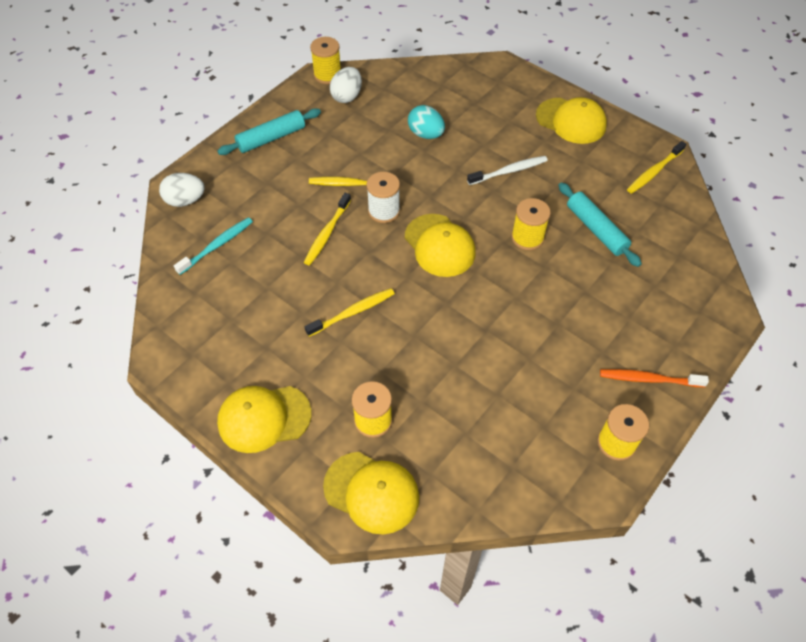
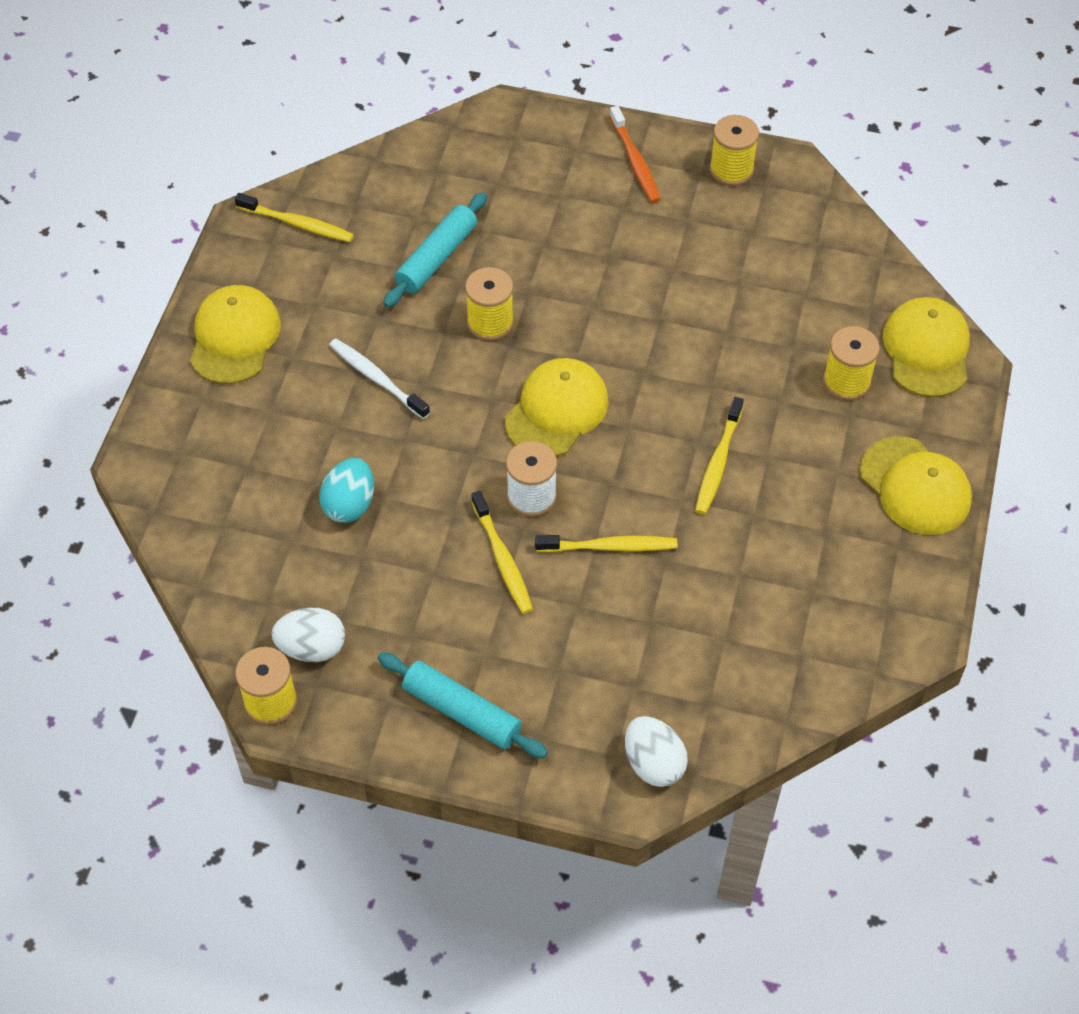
camera: 115 degrees left, 0 degrees up
(217, 246) = (709, 672): turquoise toothbrush -> none
(352, 312) = (718, 462): yellow toothbrush -> yellow toothbrush turned 105 degrees counterclockwise

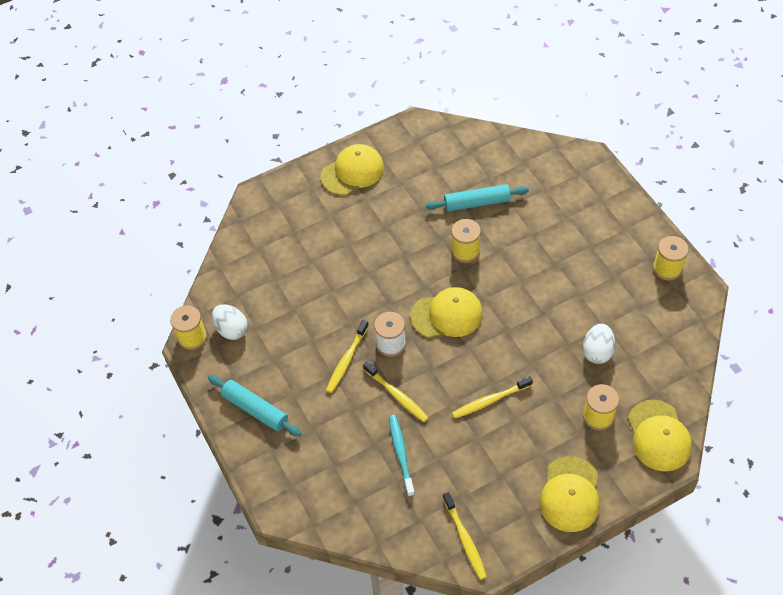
camera: 50 degrees right, 0 degrees up
(297, 223) = (435, 141): yellow toothbrush -> yellow toothbrush (465, 539)
(349, 504) = (314, 282): turquoise egg -> none
(377, 379) = (388, 237): white toothbrush -> none
(462, 712) = (255, 409): turquoise rolling pin -> turquoise rolling pin turned 45 degrees counterclockwise
(635, 161) = (623, 228): orange toothbrush -> none
(653, 763) = (302, 505): white egg -> white egg (597, 351)
(693, 605) = (401, 454): none -> turquoise toothbrush
(927, 350) = (658, 436): yellow cap -> yellow cap turned 120 degrees clockwise

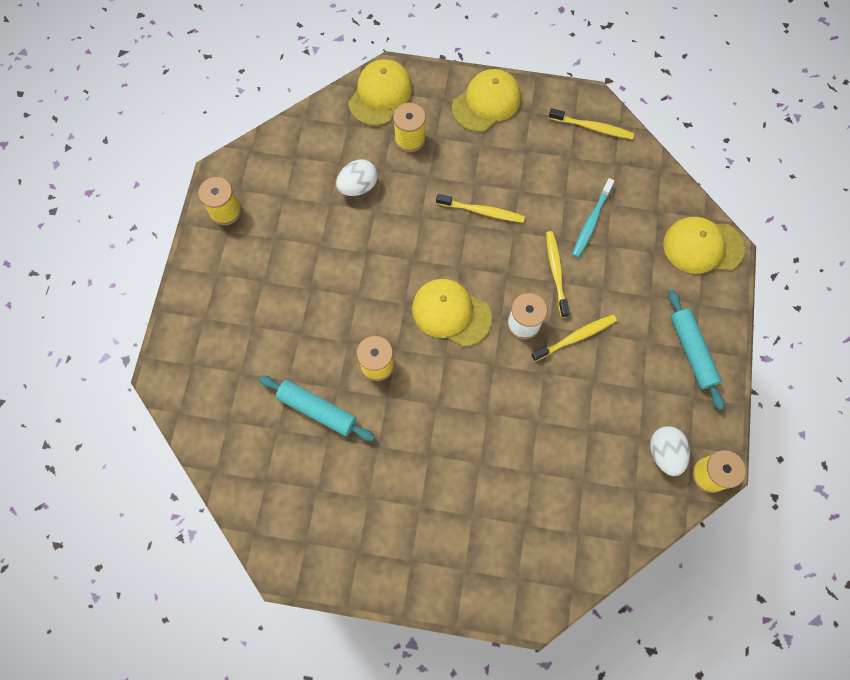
camera: 145 degrees left, 15 degrees up
(352, 172) = (405, 556): yellow cap -> yellow cap (702, 246)
(465, 539) = (592, 127): yellow toothbrush -> yellow toothbrush turned 90 degrees clockwise

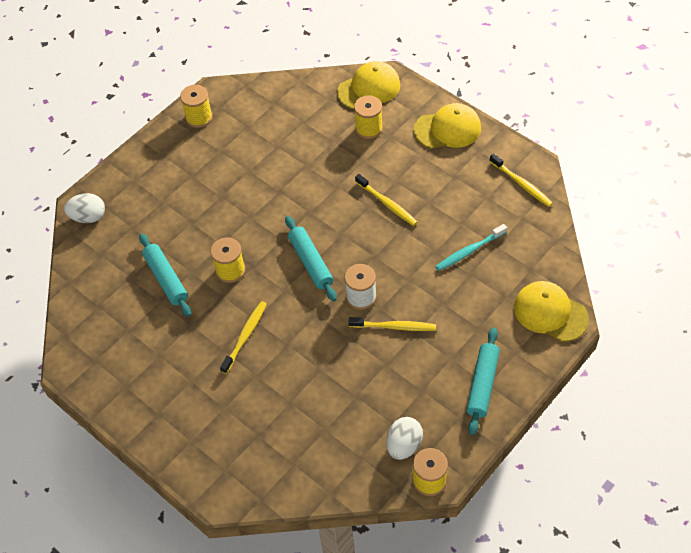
camera: 35 degrees right, 15 degrees down
(358, 186) = (305, 144): white egg -> white egg (88, 217)
(451, 313) = (310, 262): yellow cap -> turquoise rolling pin
(556, 273) = (413, 274): yellow toothbrush -> yellow toothbrush (245, 336)

